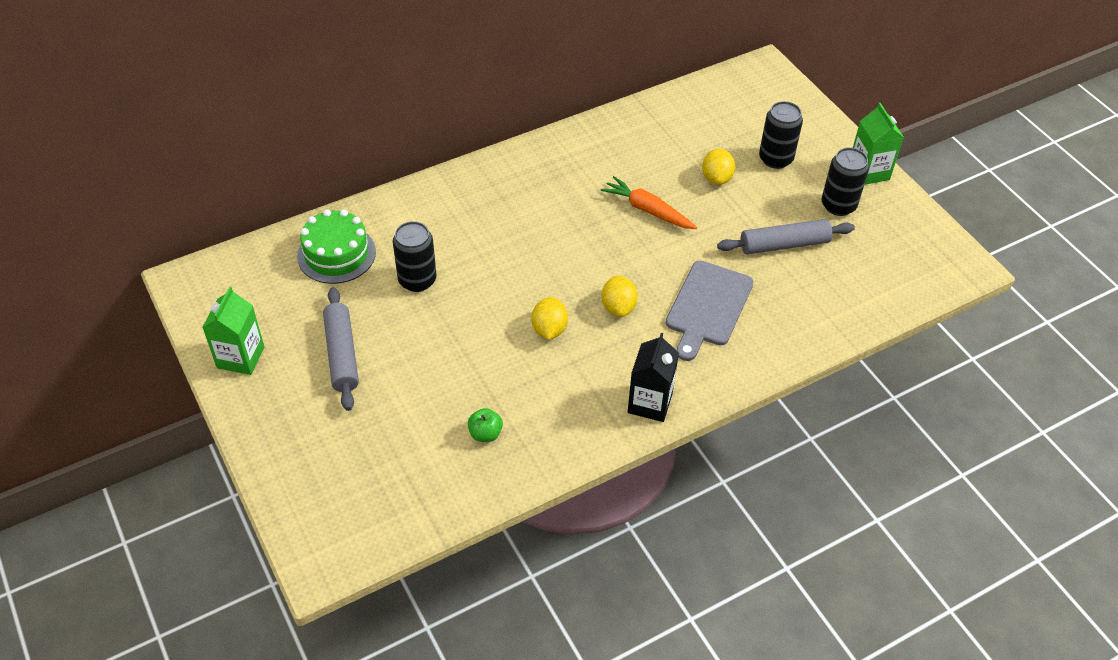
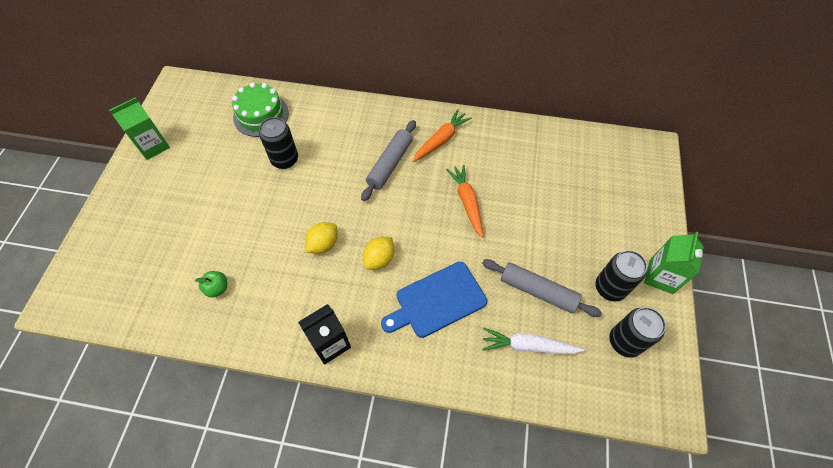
camera: 40 degrees right, 10 degrees up
(342, 354) = (200, 179): grey rolling pin -> grey rolling pin (390, 164)
(563, 169) = (441, 140): none -> orange carrot
(708, 307) = (437, 301): grey cutting board -> blue cutting board
(716, 178) = (537, 209): yellow lemon -> none
(775, 159) = (595, 221): black can -> black can (624, 342)
(818, 291) = (528, 346): none -> white carrot

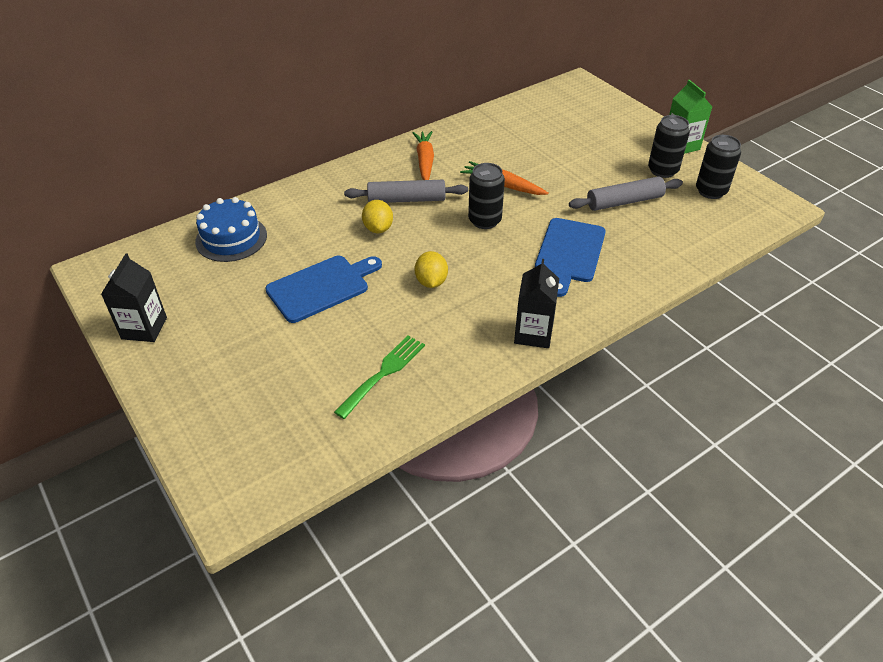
camera: 45 degrees left, 15 degrees down
(153, 146) = (144, 328): green carton -> black carton
(217, 288) = (383, 373): green apple -> green fork
(261, 115) = (231, 238): green cake -> blue cake
(262, 193) = (321, 287): none -> blue cutting board
(285, 159) = (306, 253): black can -> black can (484, 220)
(379, 259) = (490, 259): yellow lemon -> yellow lemon (378, 228)
(390, 164) = (406, 200): grey rolling pin -> grey rolling pin turned 75 degrees counterclockwise
(528, 346) = (662, 234): white carrot -> none

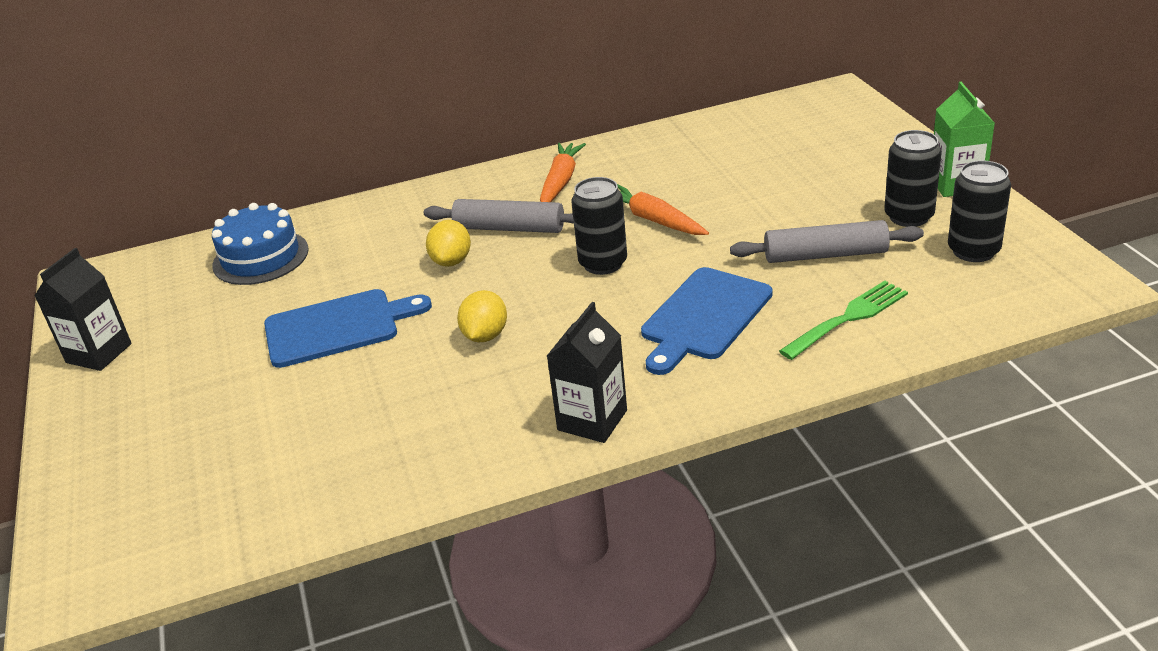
camera: 20 degrees right, 10 degrees down
(383, 373) = (357, 445): green fork -> green fork (848, 318)

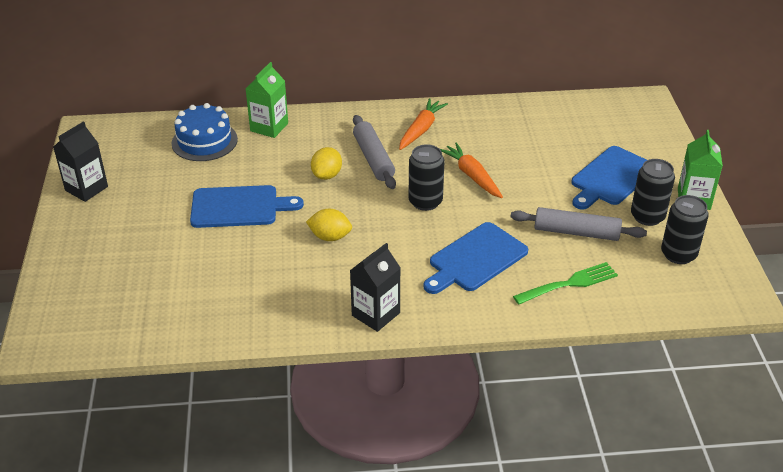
camera: 10 degrees right, 5 degrees up
(348, 222) = (269, 127): none -> green carton
(485, 335) = (330, 237): yellow lemon -> yellow lemon turned 75 degrees clockwise
(509, 228) = (373, 159): grey rolling pin -> grey rolling pin turned 45 degrees clockwise
(838, 183) = (611, 178): none -> blue cutting board

